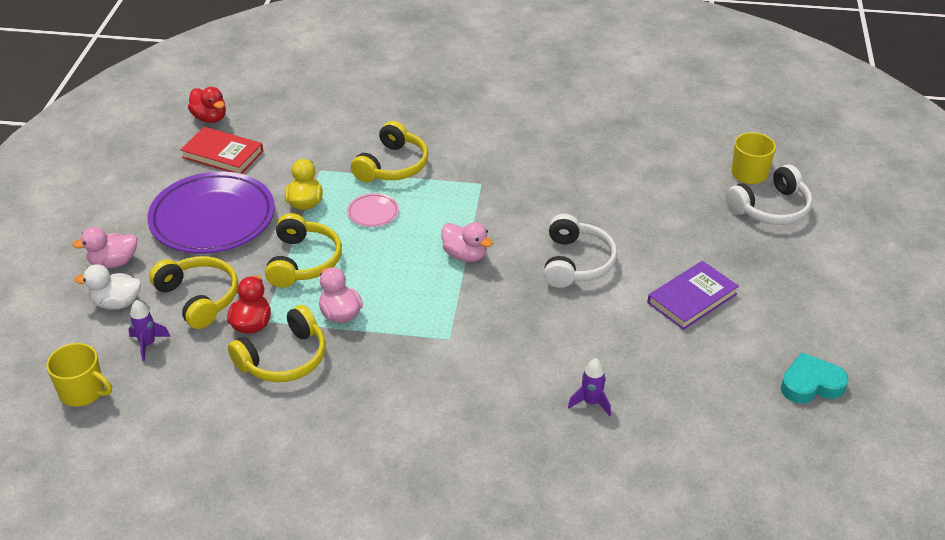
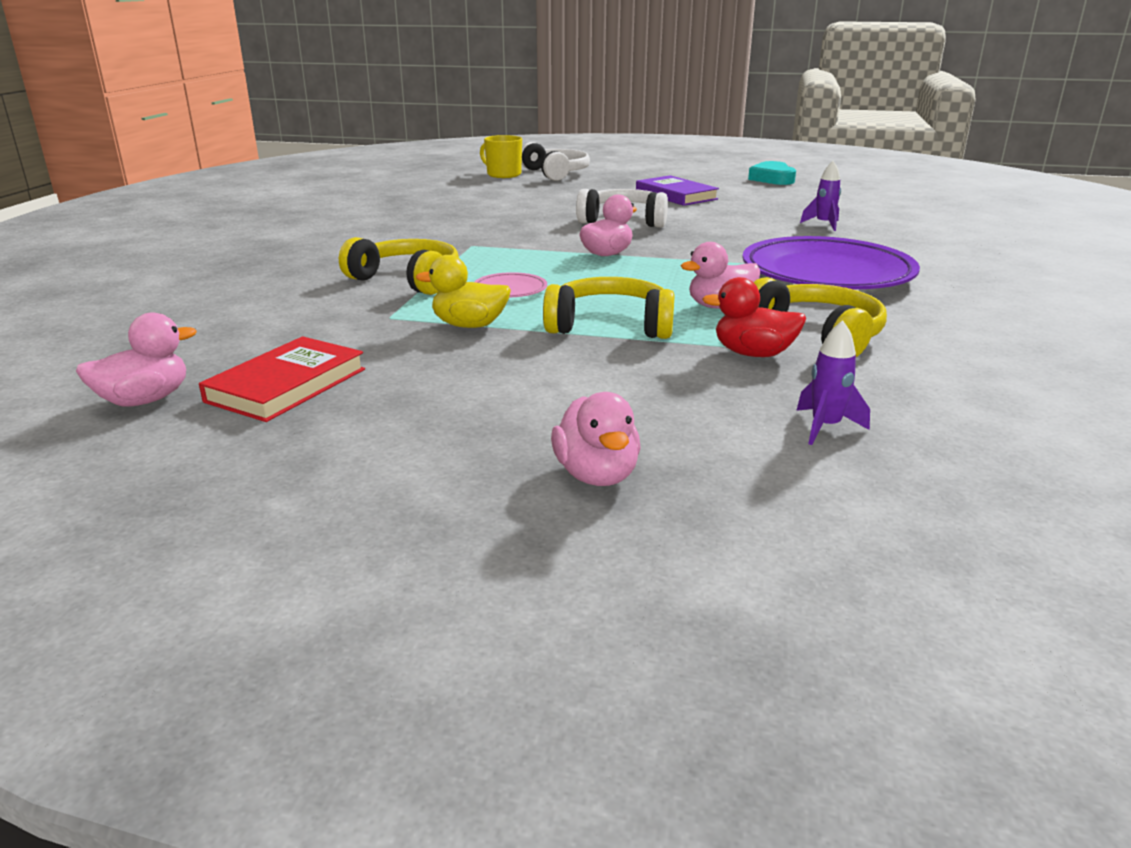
camera: 85 degrees left, 15 degrees down
(83, 392) = (975, 480): yellow mug -> none
(116, 303) = (722, 463): white duck -> none
(198, 298) = (699, 391): yellow headphones -> none
(210, 118) = (145, 400): red duck -> pink duck
(213, 219) = (483, 387): purple plate -> purple plate (826, 274)

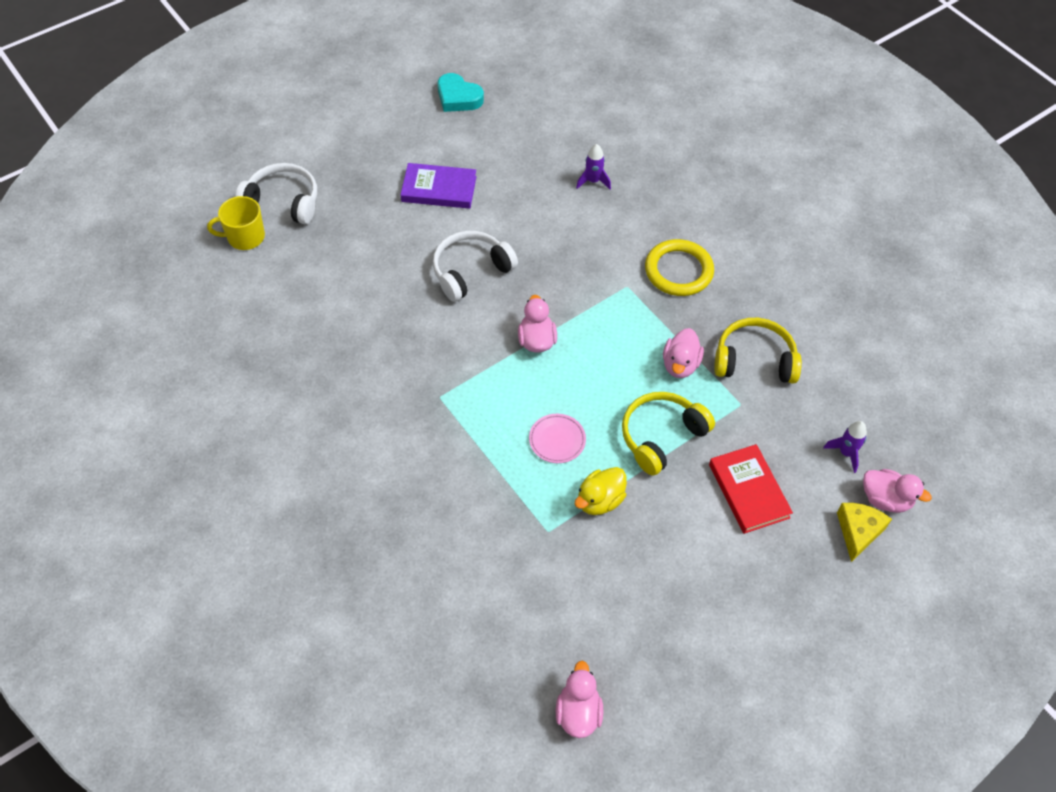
camera: 50 degrees left, 30 degrees up
(287, 385) = (614, 636): red book -> red book (749, 491)
(407, 280) = (483, 480): yellow headphones -> none
(596, 475) = (818, 569): pink duck -> pink duck (885, 499)
(719, 483) = (858, 532): none -> yellow cheese
(753, 354) = (753, 408): red duck -> none
(826, 274) = (678, 271): purple plate -> yellow ring

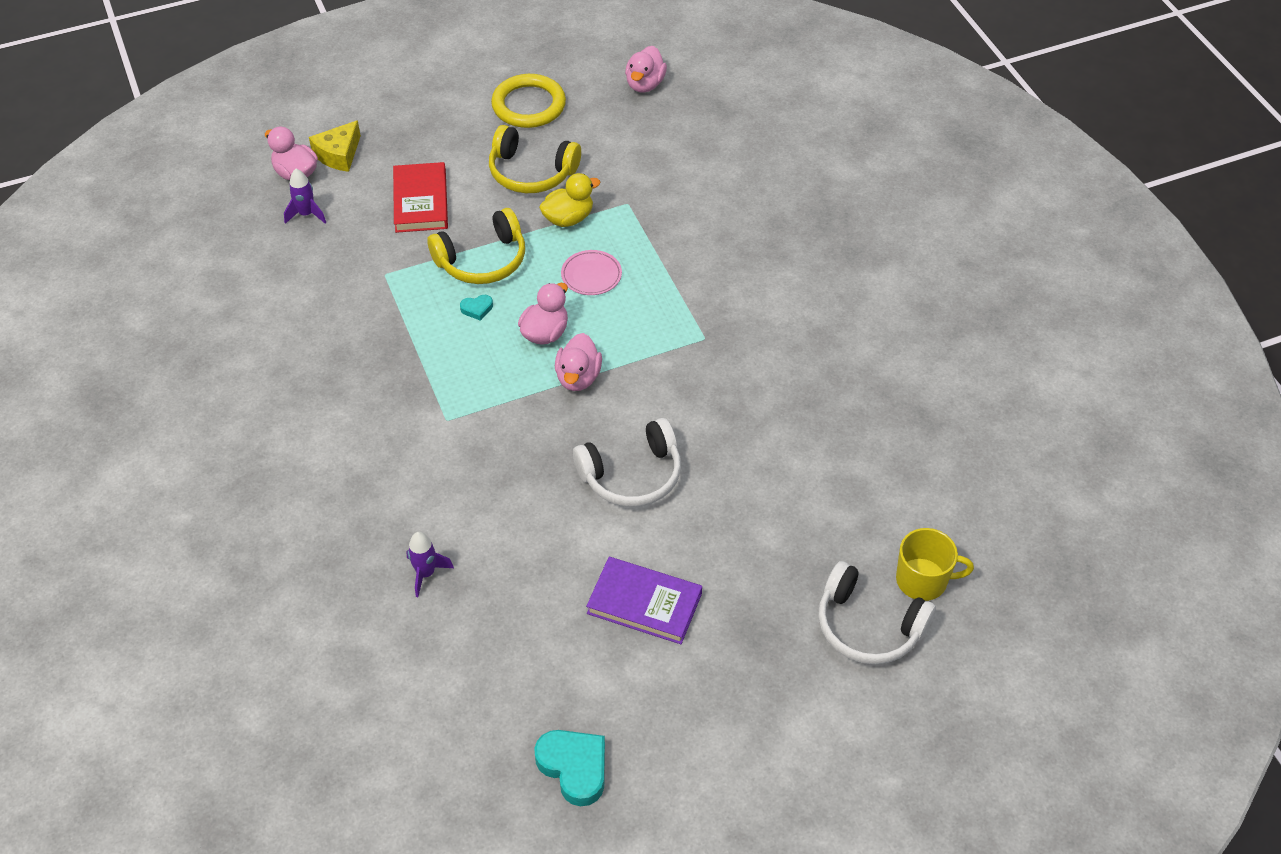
camera: 165 degrees left, 5 degrees down
(645, 386) = (477, 309): none -> turquoise heart
(678, 271) = (374, 427): yellow ring -> yellow ring (528, 105)
(680, 365) = (428, 323): pink duck -> pink duck (545, 333)
(754, 360) = (344, 312): yellow headphones -> yellow headphones (531, 172)

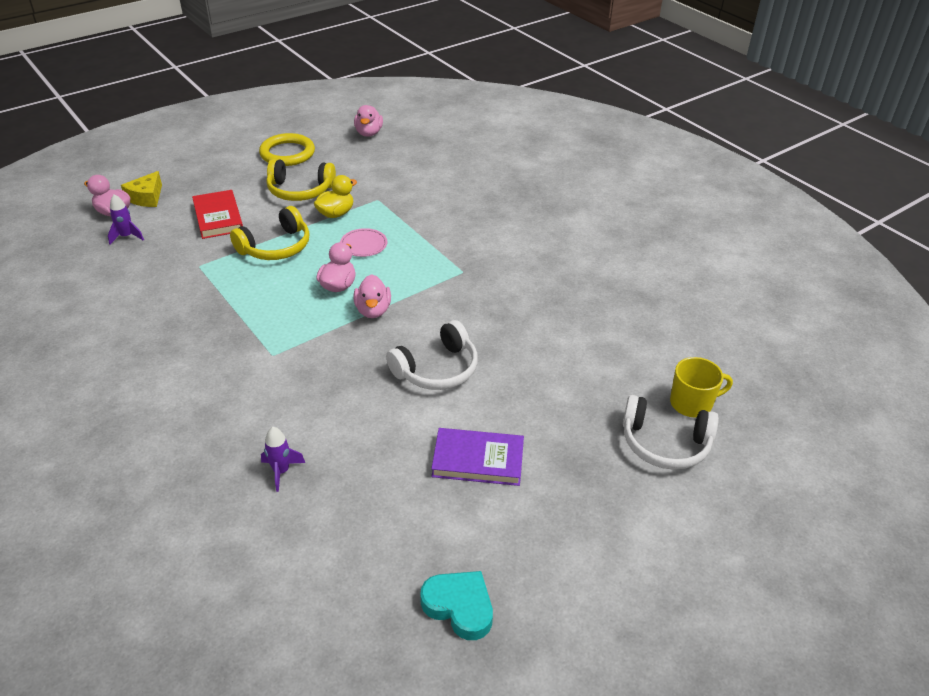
camera: 15 degrees left, 10 degrees down
(477, 309) = (279, 278): turquoise heart -> none

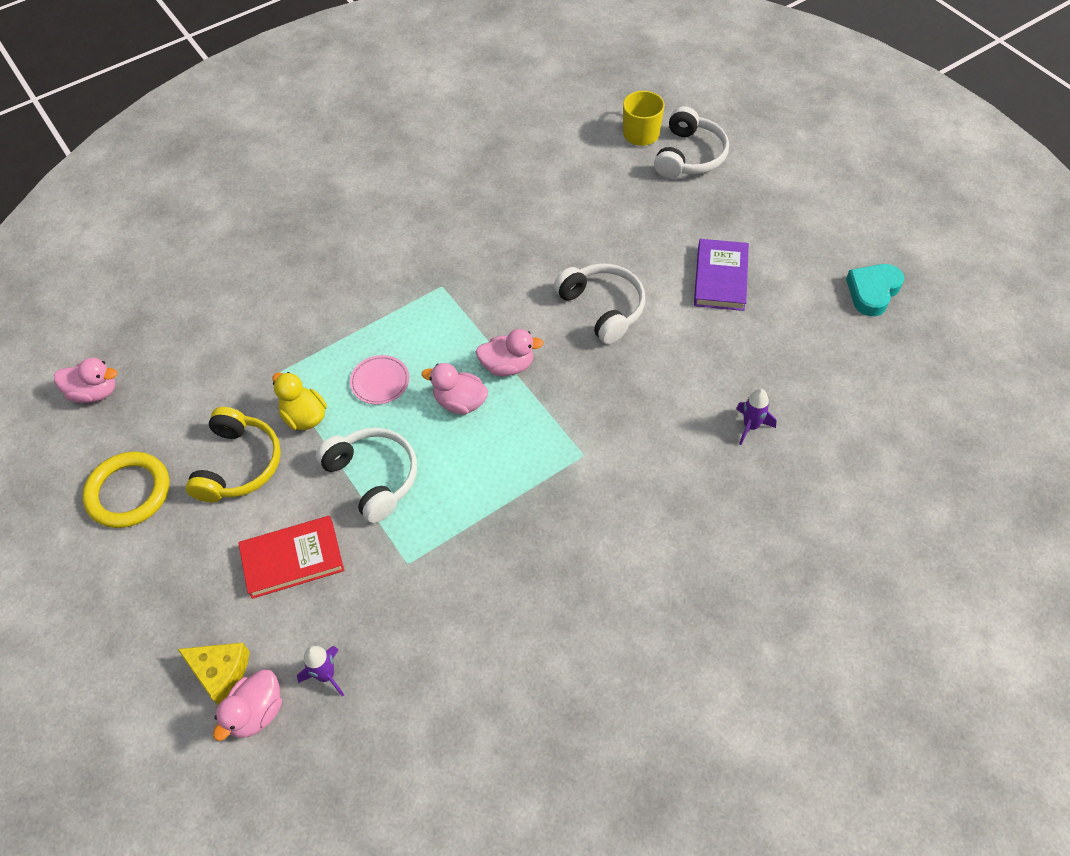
camera: 85 degrees left, 15 degrees up
(276, 247) = (373, 477): yellow headphones -> white headphones

